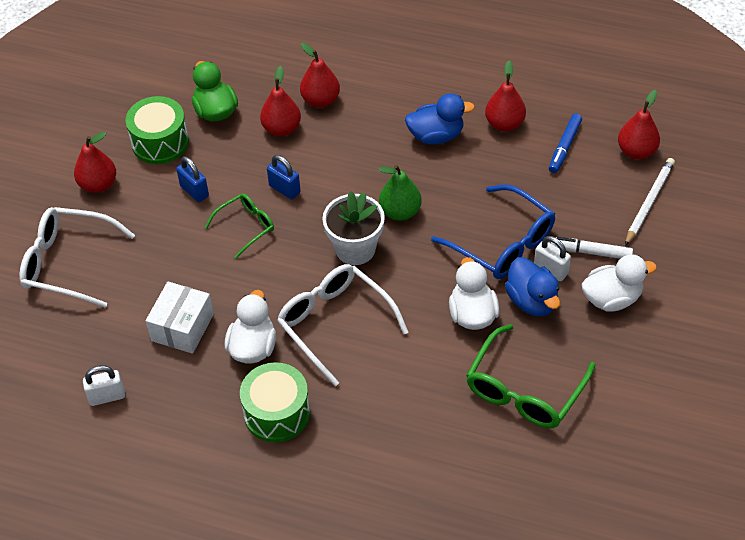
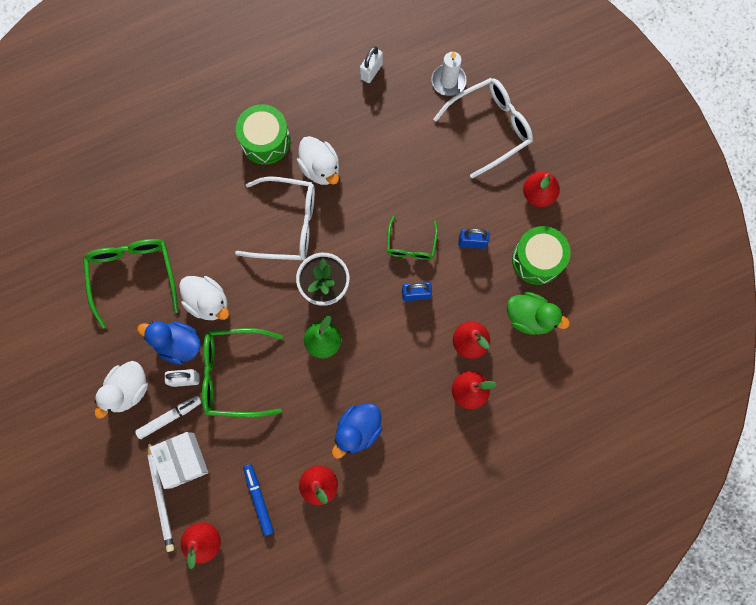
camera: 135 degrees right, 25 degrees up
(52, 330) = (448, 81): none -> white candle
(182, 327) = (375, 146): white box -> white box (183, 460)
(502, 243) = (234, 374): blue glasses -> green glasses

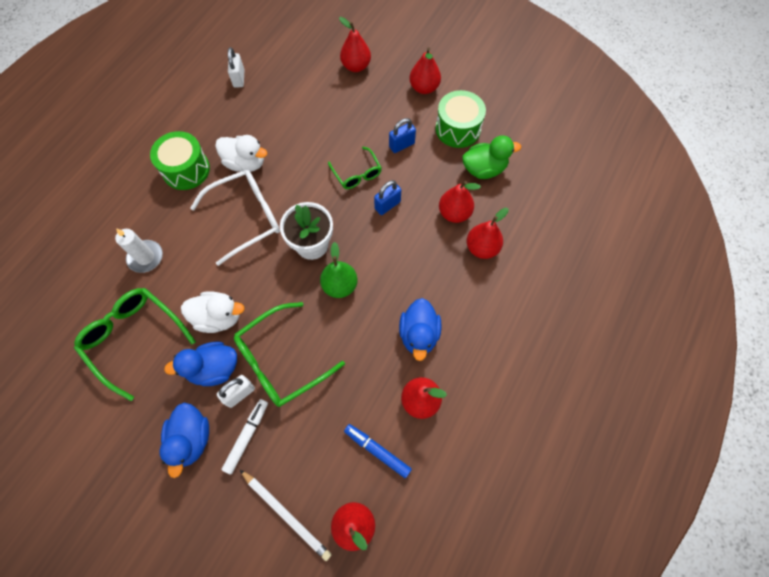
camera: 35 degrees left, 10 degrees down
(128, 390) = (191, 439): white duck -> blue duck
(183, 460) = (284, 465): white box -> none
(448, 81) = (302, 54): white candle -> white candle (145, 257)
(490, 127) = (356, 66): white glasses -> red pear

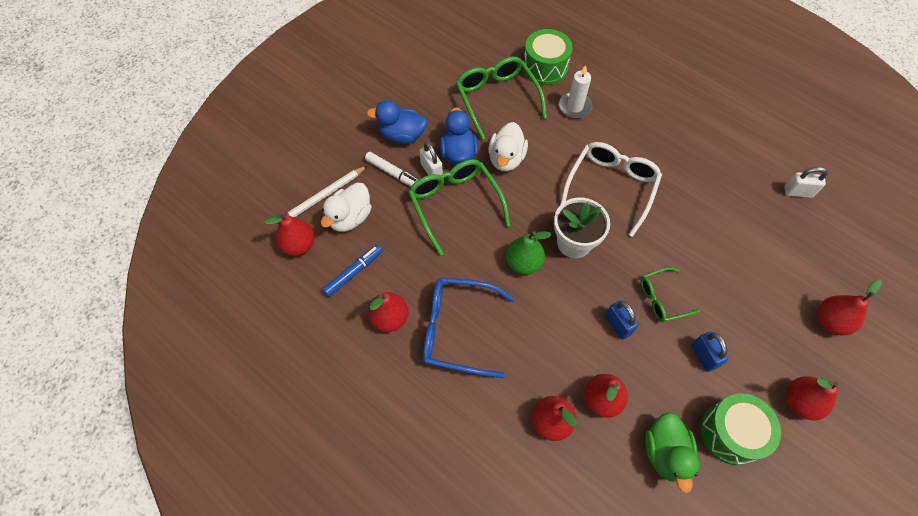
camera: 100 degrees right, 5 degrees down
(134, 338) = (497, 99): green glasses -> green glasses turned 75 degrees counterclockwise
(186, 169) = (672, 139): green drum -> green drum (545, 67)
(245, 163) = (679, 191): white duck -> white duck (350, 218)
(246, 218) = (611, 187): white glasses -> white glasses turned 135 degrees counterclockwise
(419, 334) = (457, 330): blue duck -> blue glasses

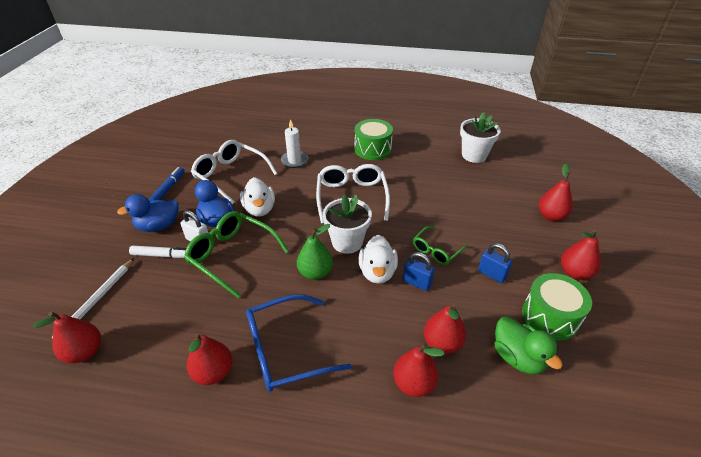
camera: 30 degrees left, 20 degrees down
(350, 218) = (133, 305): white duck -> white duck (377, 272)
(353, 272) = (157, 350): blue marker -> blue marker (168, 188)
(497, 99) = (230, 175): green glasses -> white glasses
(545, 67) = (258, 146): green drum -> green drum (372, 149)
(798, 192) = (474, 155): white padlock -> white flower pot

